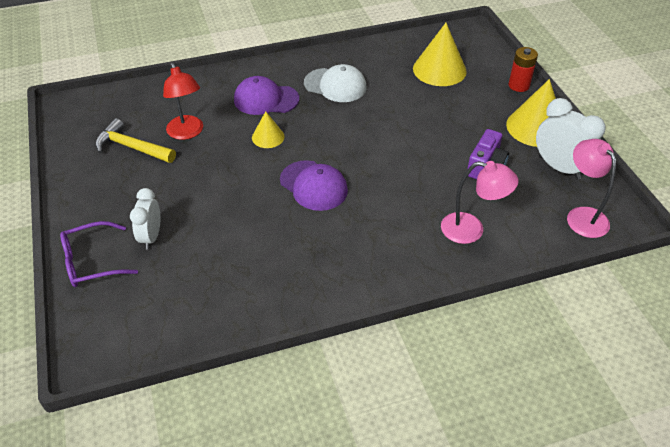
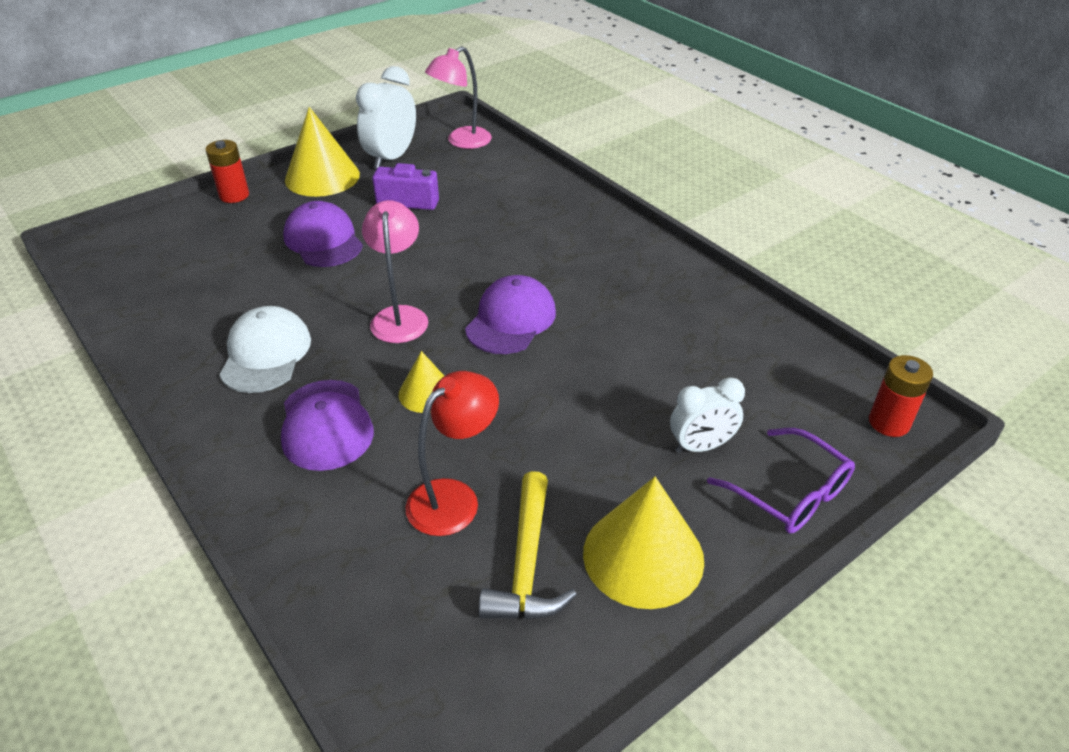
camera: 110 degrees left, 5 degrees down
(99, 344) = (889, 422): none -> red battery
(439, 70) = (204, 261): yellow cone -> yellow cone (643, 556)
(445, 118) = (323, 240): none -> purple cap
(471, 230) = (520, 197): pink lamp -> pink lamp (400, 316)

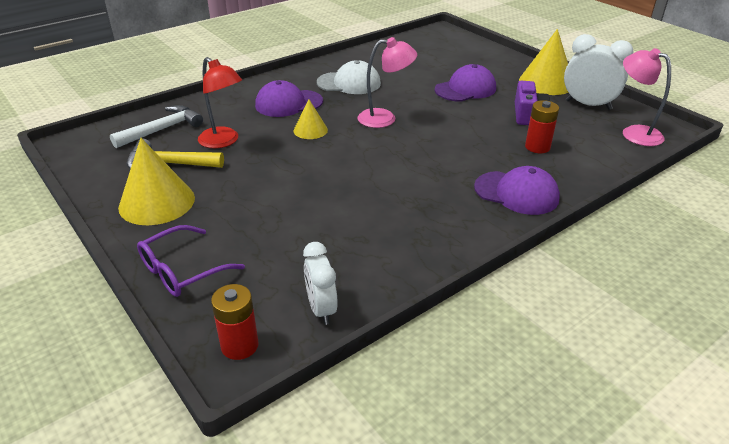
camera: 90 degrees right, 5 degrees down
(234, 195) = (509, 58): red battery -> red battery (537, 147)
(399, 602) = (162, 130): none -> white hammer
(511, 320) = (383, 158): purple cap -> purple cap (516, 193)
(701, 446) = (239, 233): white clock -> white clock (321, 309)

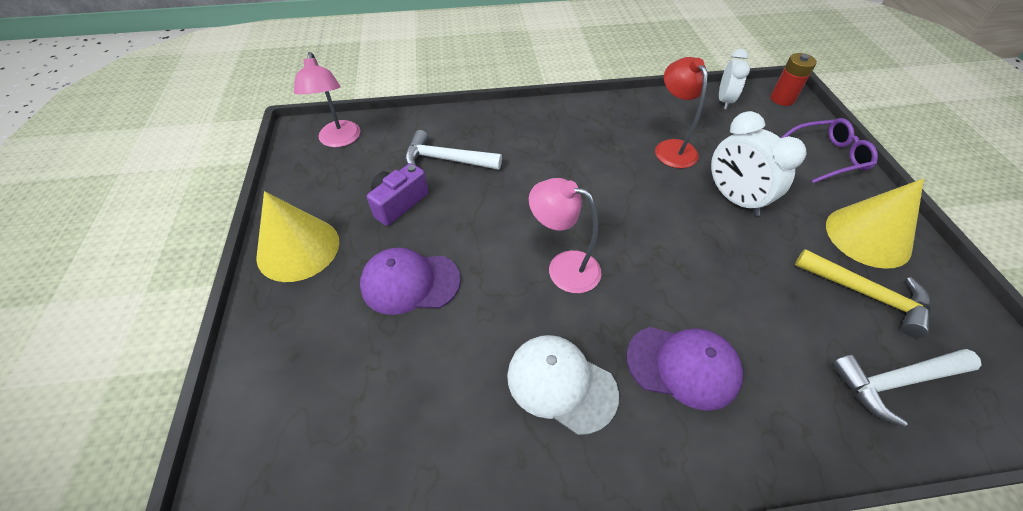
camera: 150 degrees left, 15 degrees up
(223, 141) = (794, 310): red lamp -> red lamp (671, 148)
(310, 130) = (670, 285): yellow cone -> none
(516, 193) = (521, 125): purple cap -> none
(537, 147) = (446, 159): red battery -> white hammer
(588, 105) = (317, 190): white clock -> white clock (734, 199)

